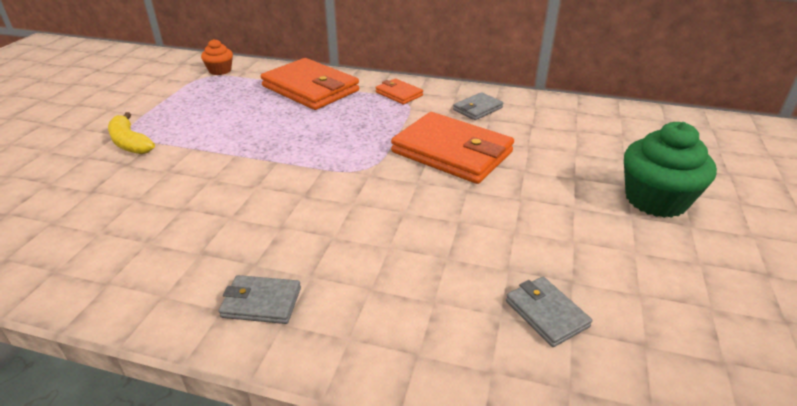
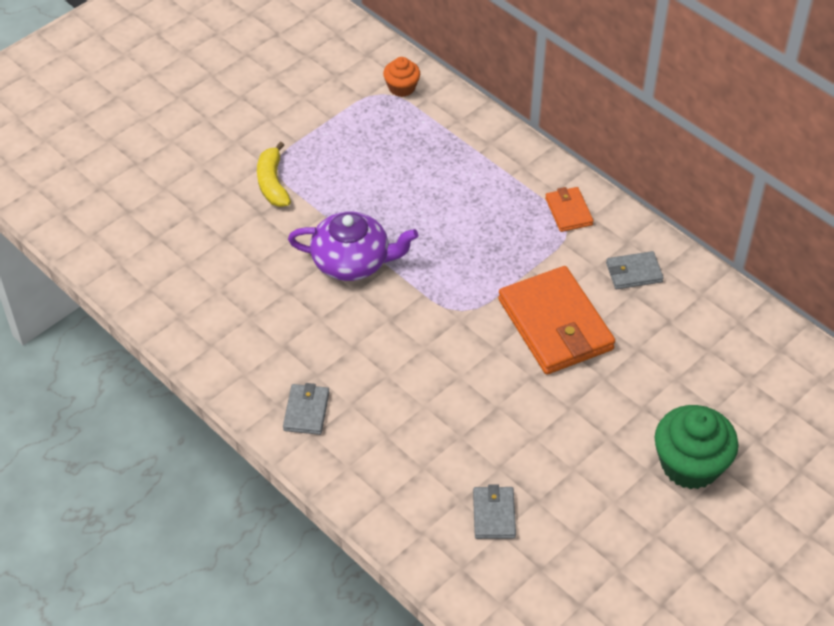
camera: 30 degrees right, 15 degrees up
(239, 168) = (352, 261): none -> purple teapot
(261, 302) = (306, 411): grey wallet -> grey wallet turned 60 degrees clockwise
(310, 88) = (480, 163): orange wallet -> none

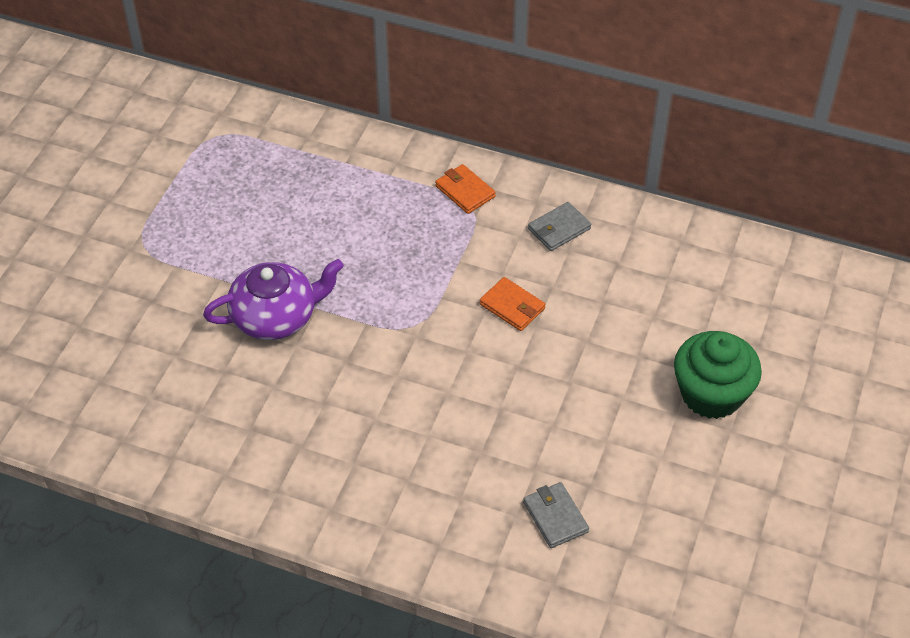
camera: 25 degrees left, 0 degrees up
(272, 183) = (148, 265): yellow banana -> none
(306, 411) = (311, 487): grey wallet -> none
(402, 87) = (232, 124): orange cupcake -> none
(555, 324) = (512, 306): orange wallet -> orange wallet, size x0.48

